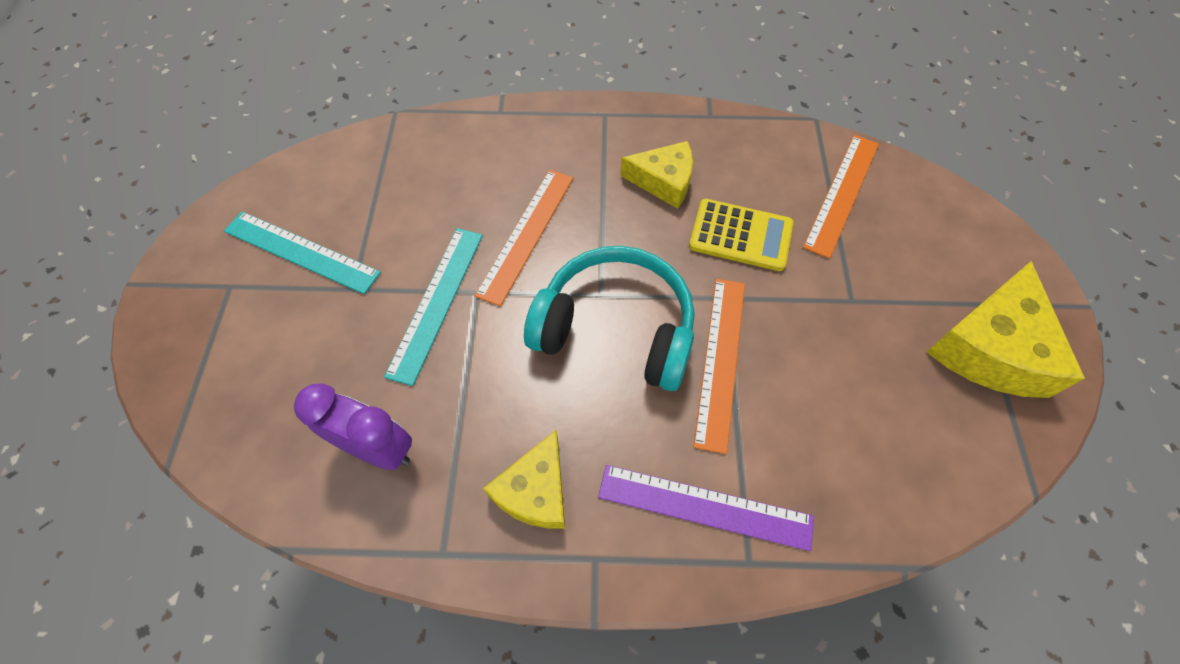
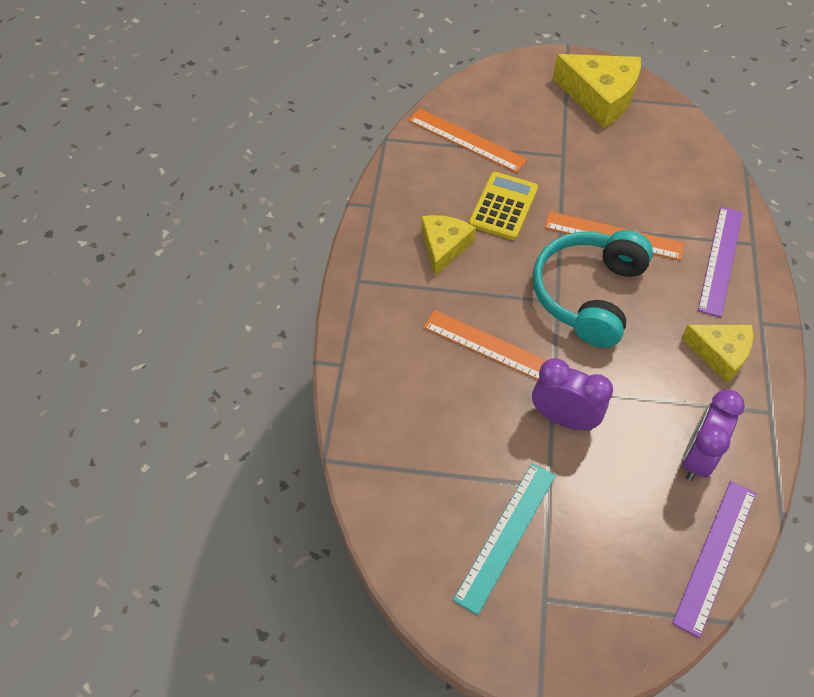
camera: 85 degrees left, 5 degrees down
(246, 459) = (715, 556): none -> purple ruler
(436, 302) = (563, 418): turquoise ruler -> purple clock

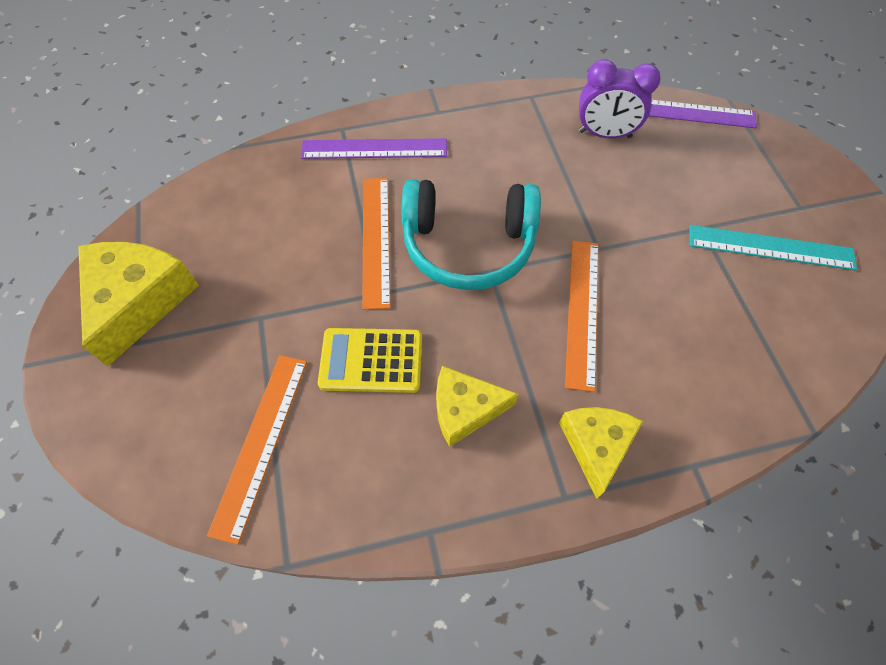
camera: 110 degrees left, 5 degrees up
(563, 418) = (626, 233): purple clock -> none
(720, 353) = (488, 134): yellow cheese -> yellow cheese (596, 446)

